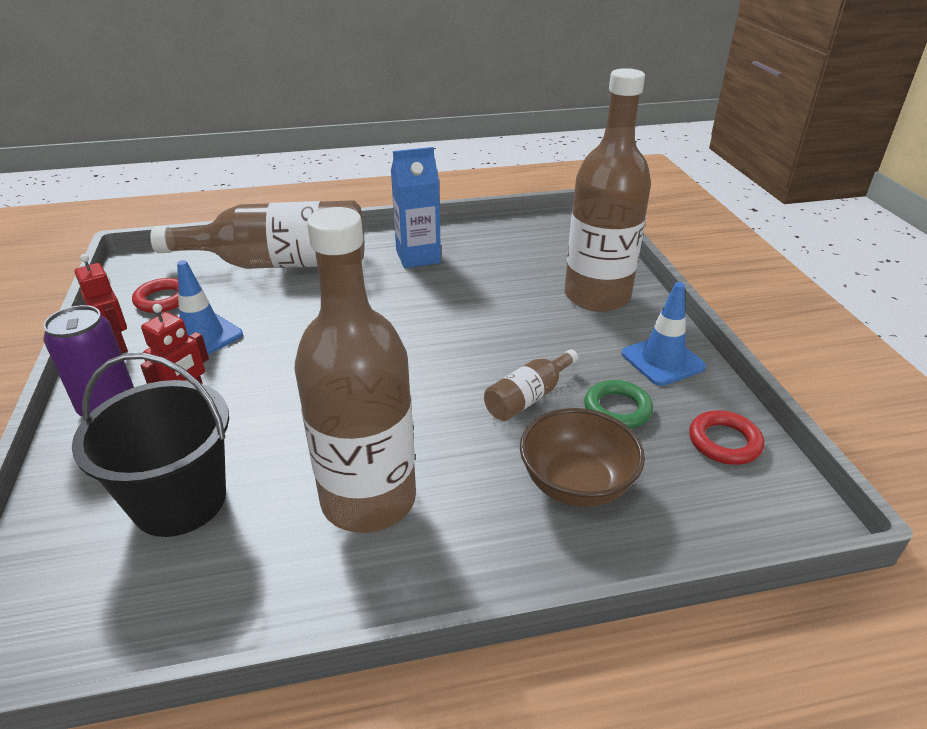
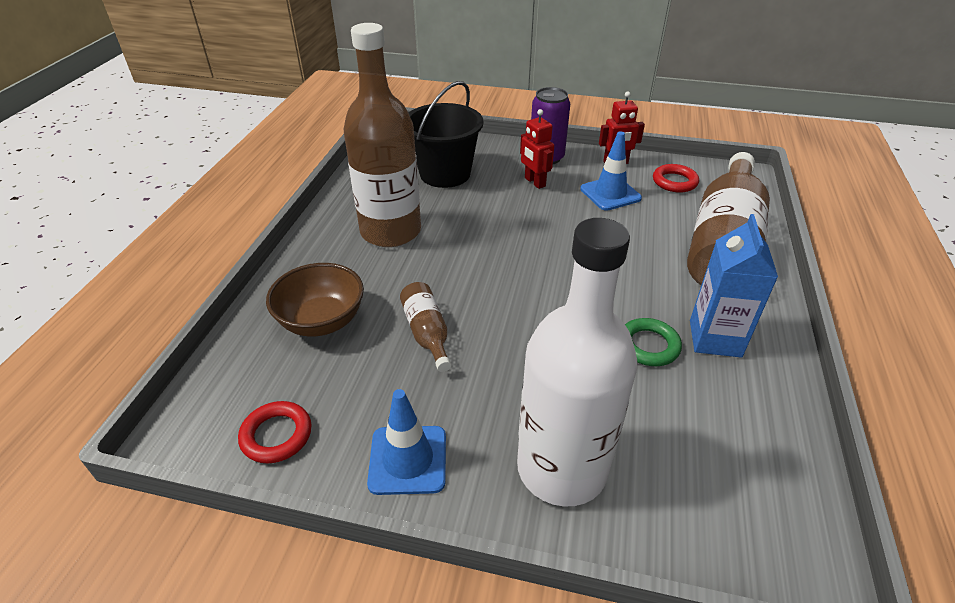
camera: 115 degrees right, 5 degrees up
(597, 296) = (561, 468): brown bottle -> white bottle
(617, 409) = (371, 383): green ring -> green ring (648, 346)

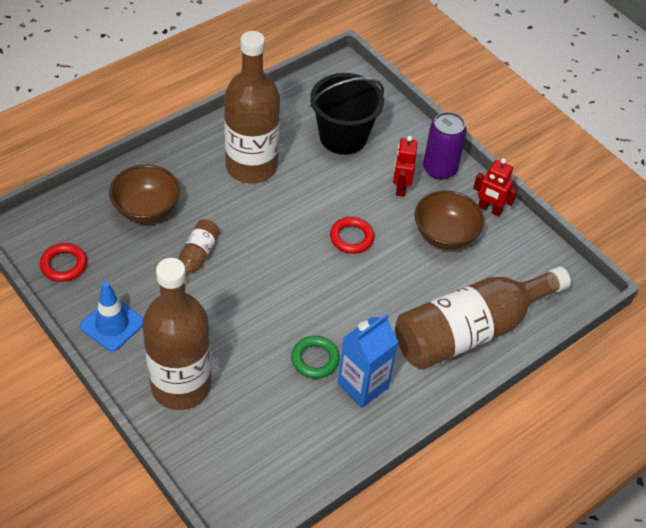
camera: 35 degrees right, 10 degrees up
(561, 468) = (181, 385): white bottle -> brown bottle
(610, 194) = (445, 235): blue traffic cone -> brown bowl
(674, 182) = (512, 257): red ring -> red ring (351, 238)

